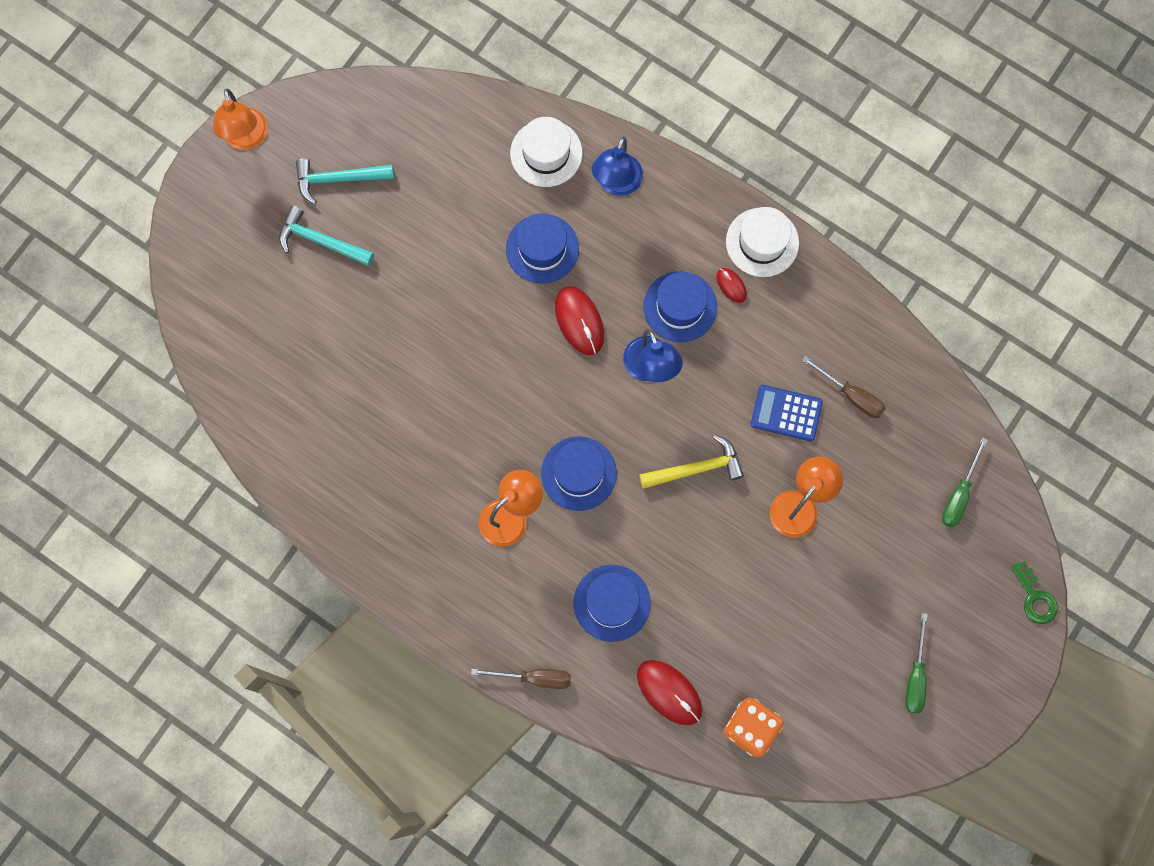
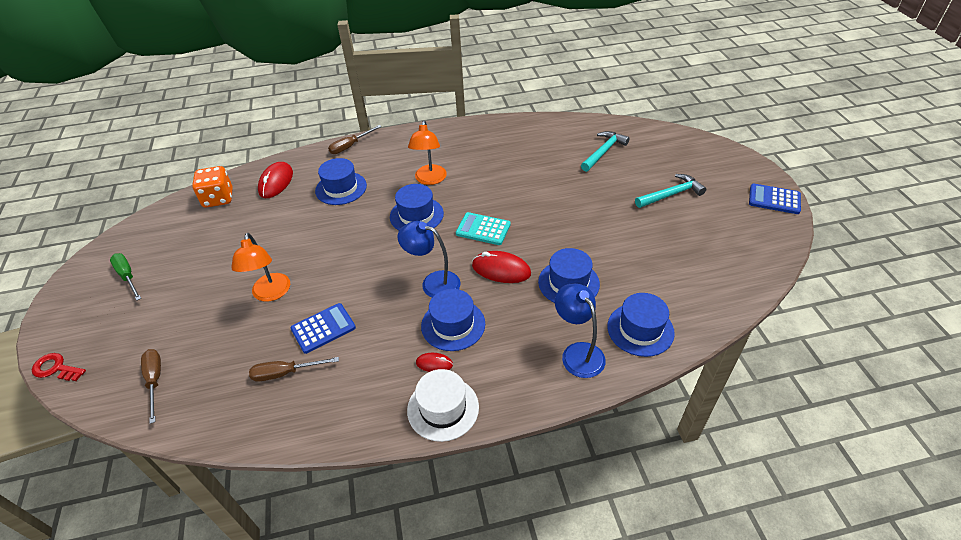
camera: 135 degrees right, 30 degrees down
(247, 138) = (774, 199): orange lamp -> blue calculator
(338, 179) = (709, 221): turquoise hammer -> turquoise hammer (603, 152)
(539, 386) = (483, 229): none -> turquoise calculator
(546, 153) = (640, 329): white hat -> blue hat
(669, 692) = (276, 182): red mouse -> red mouse turned 75 degrees counterclockwise
(696, 468) = (353, 263): yellow hammer -> none
(959, 494) = (155, 381): green screwdriver -> brown screwdriver
(1035, 598) = (56, 368): green key -> red key

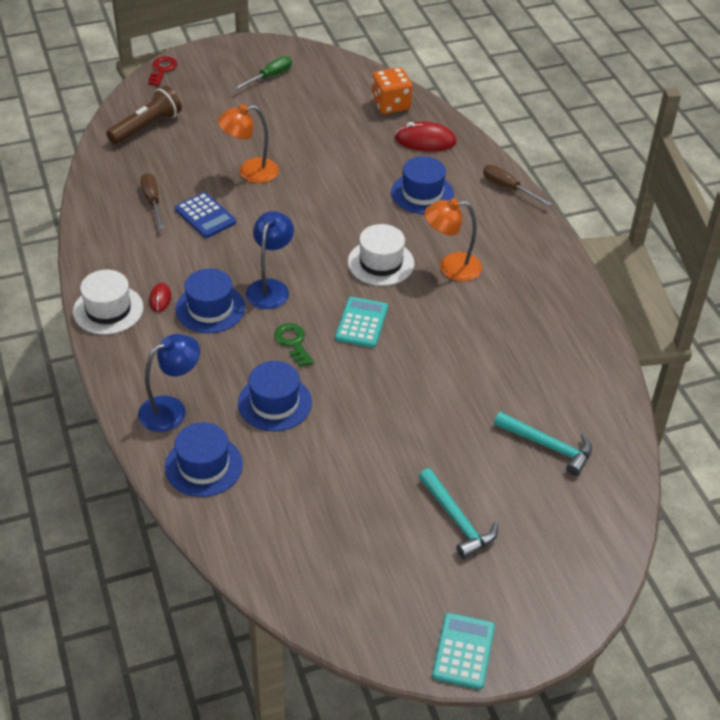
camera: 80 degrees right, 0 degrees up
(155, 381) = (147, 127): brown screwdriver -> brown flashlight
(416, 215) = (381, 263): blue hat -> white hat
(501, 270) = (293, 342): red mouse -> green key
(774, 199) = (463, 651): blue calculator -> turquoise calculator

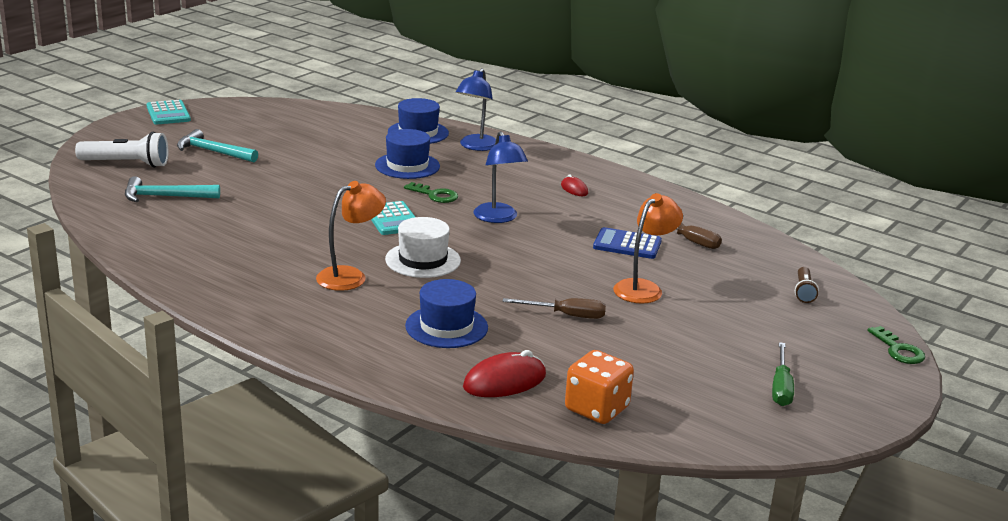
camera: 145 degrees right, 20 degrees down
(108, 309) = (601, 174): white hat -> none
(147, 127) = (803, 292): brown flashlight -> brown flashlight, size x0.57
(162, 70) = (898, 350): red key -> green key
(210, 308) = (527, 195): blue hat -> none
(508, 188) = (353, 364): brown screwdriver -> brown screwdriver (566, 315)
(563, 533) = (126, 164): none -> white flashlight

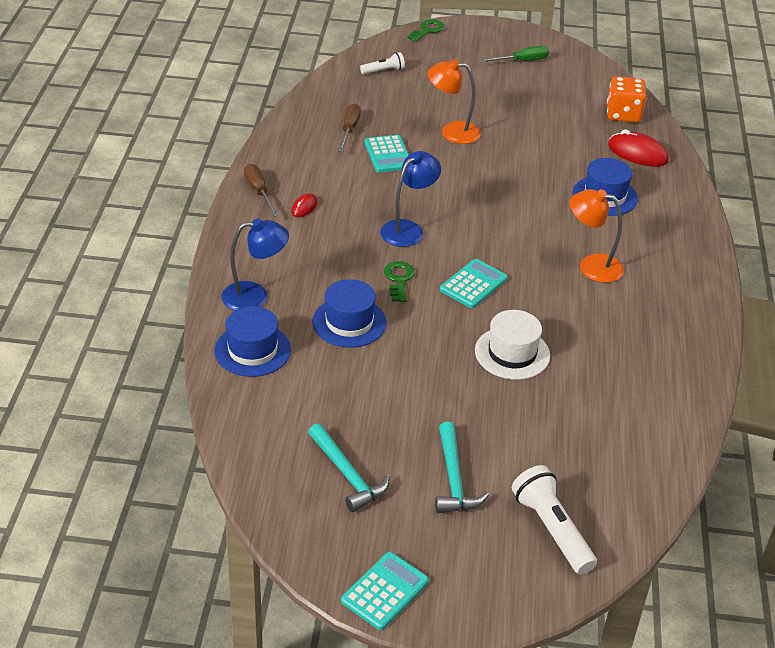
camera: 120 degrees left, 15 degrees up
(165, 197) = (587, 449): turquoise hammer -> turquoise hammer (348, 475)
(423, 260) = (525, 241): white hat -> white hat (512, 353)
(566, 315) = (529, 153): brown screwdriver -> brown screwdriver (259, 192)
(627, 244) = (388, 155): blue calculator -> turquoise calculator
(803, 292) = (383, 71): brown flashlight -> white flashlight

